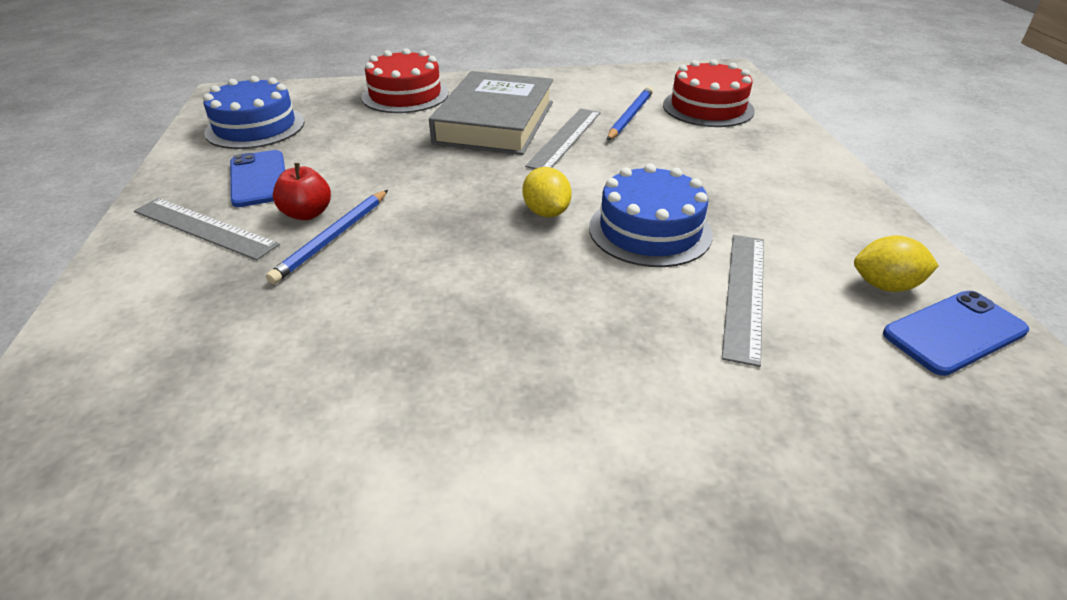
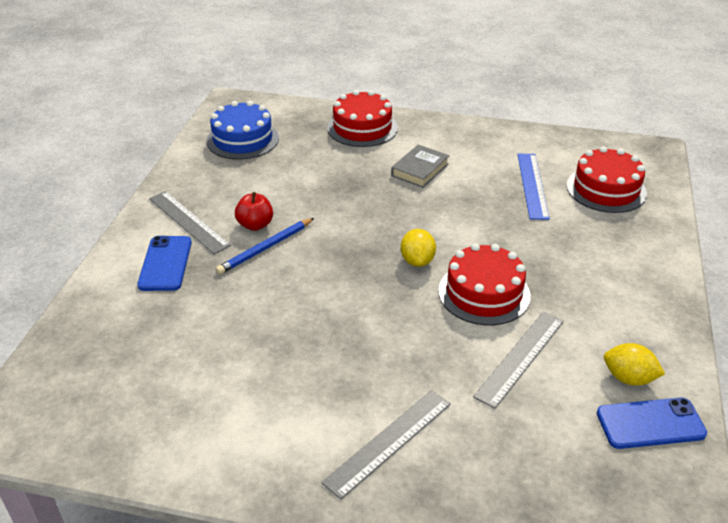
camera: 20 degrees right, 0 degrees up
(259, 179) = (232, 188): blue phone -> blue phone (165, 263)
(495, 122) = (420, 170): grey book -> grey book, size x0.51
(565, 138) = (467, 197): grey ruler -> grey ruler (389, 442)
(630, 116) = (532, 185): blue pencil -> blue ruler
(650, 230) = (484, 293): blue cake -> red cake

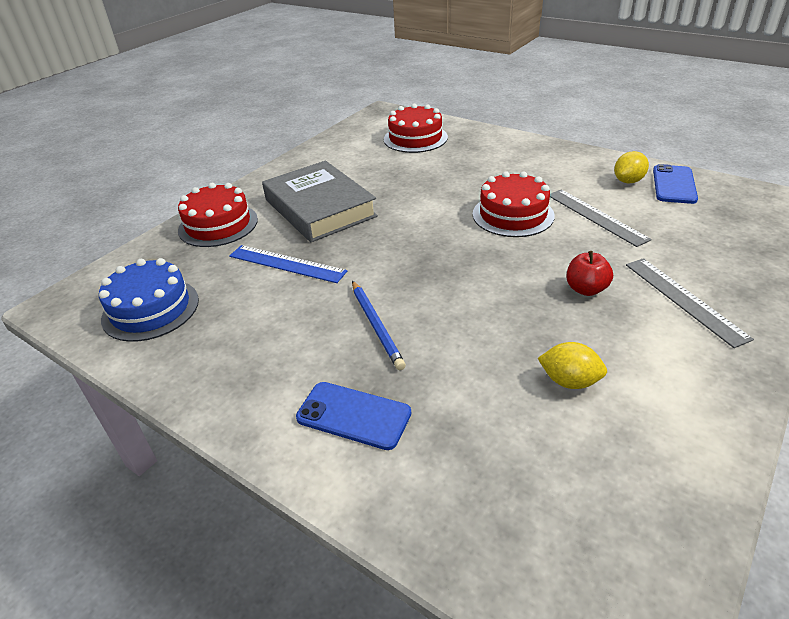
camera: 65 degrees left, 0 degrees up
(188, 221) = (281, 381): grey ruler -> none
(255, 225) = (329, 326): red apple -> red apple (586, 289)
(417, 261) = (453, 237): yellow lemon -> yellow lemon (569, 381)
(420, 170) = (320, 208): grey book -> grey book, size x1.97
(532, 185) = (387, 163): blue ruler -> blue ruler (287, 263)

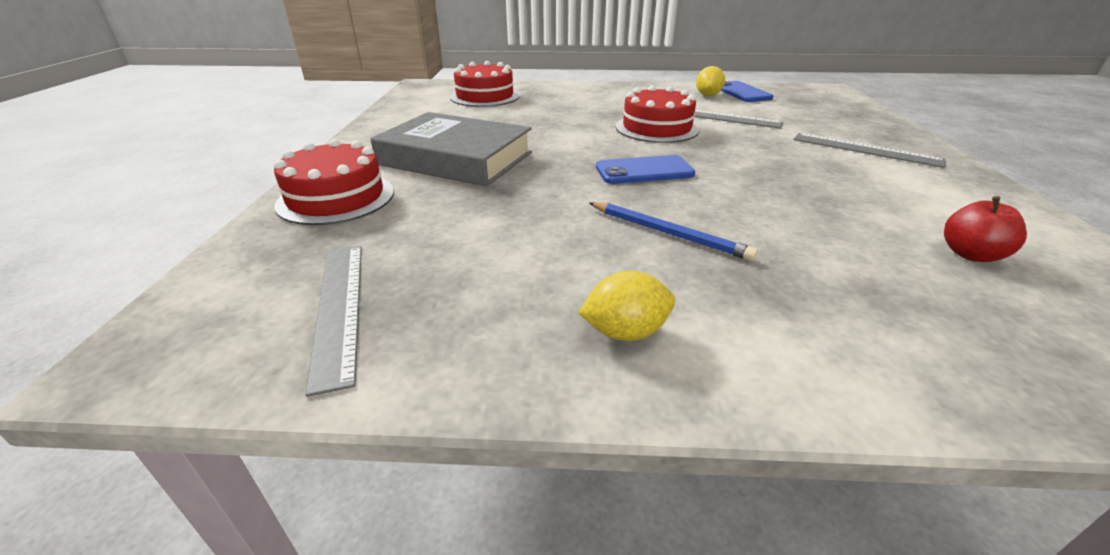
camera: 35 degrees left, 5 degrees down
(150, 309) = (339, 308): blue cake -> grey ruler
(287, 263) = (484, 210): blue ruler -> none
(353, 415) = (776, 318): blue phone -> blue phone (644, 171)
(569, 381) = (893, 220): yellow lemon -> yellow lemon (625, 332)
(586, 289) = (794, 160): red apple -> red apple (970, 254)

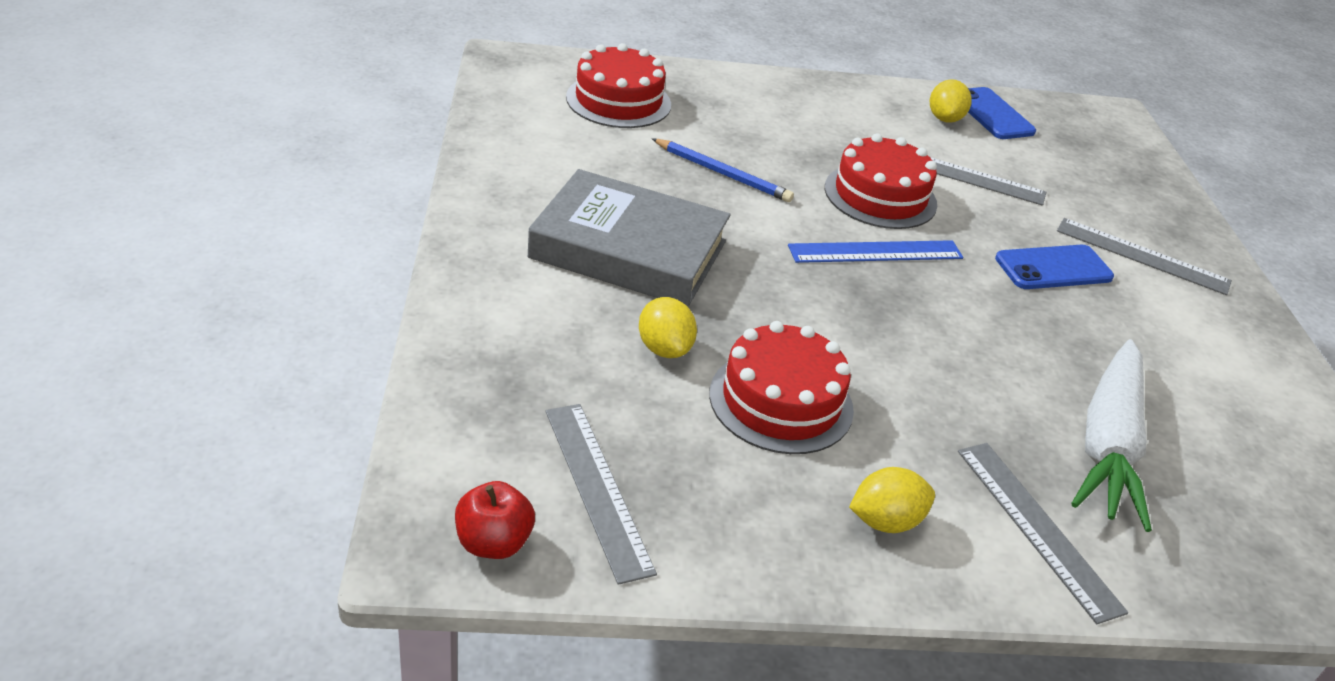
camera: 10 degrees left, 5 degrees up
(336, 198) = (508, 321): red cake -> red cake (781, 401)
(456, 210) = (664, 348): none -> yellow lemon
(644, 171) = (874, 285): blue phone -> blue phone (1053, 268)
(648, 154) = (876, 252): none -> blue ruler
(668, 233) = (913, 394): blue pencil -> blue pencil (723, 173)
(793, 336) = (1037, 528): none -> grey ruler
(860, 265) = (1108, 445): none -> white carrot
(970, 254) = (1218, 433): red apple -> red apple (493, 543)

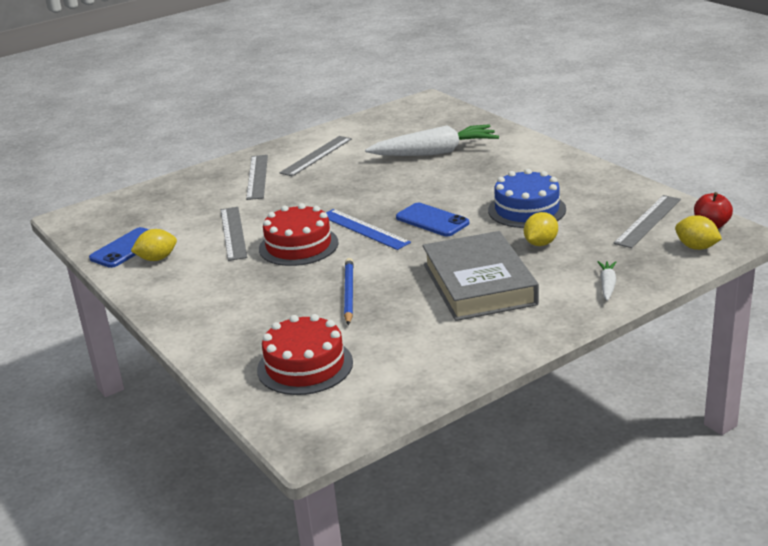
camera: 115 degrees left, 10 degrees down
(491, 328) = (607, 285): none -> white carrot
(781, 401) = (527, 209): red cake -> blue cake
(885, 521) = (557, 173): yellow lemon -> yellow lemon (696, 247)
(1037, 528) = (510, 152): grey ruler -> grey ruler (316, 156)
(1053, 268) = (306, 190): blue phone -> blue phone (432, 220)

